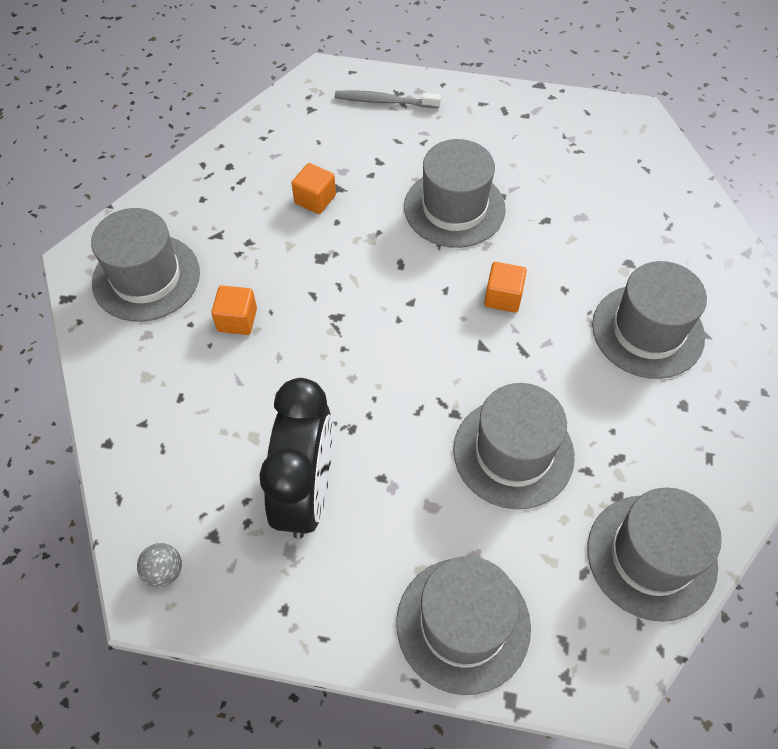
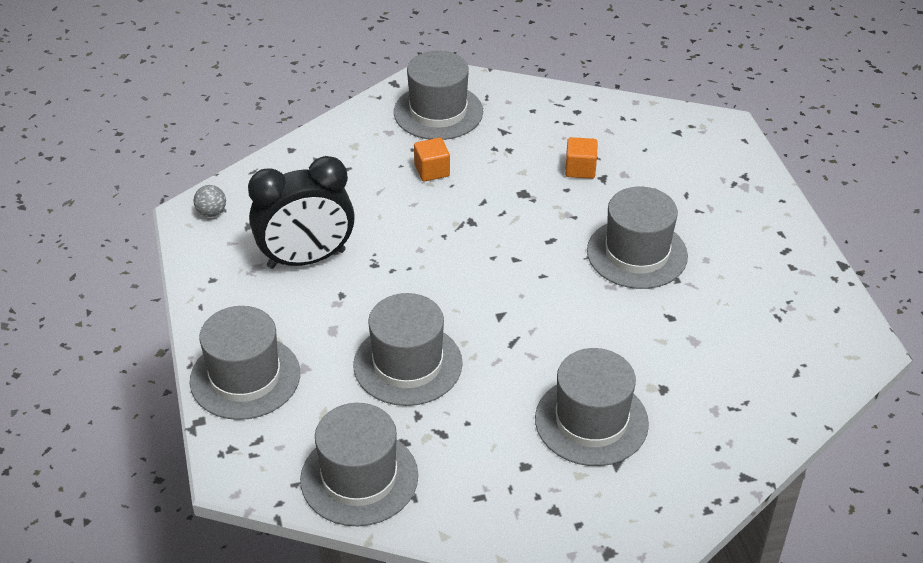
camera: 65 degrees right, 15 degrees down
(384, 101) = (726, 171): grey toothbrush -> none
(503, 297) = (560, 313): orange cube -> none

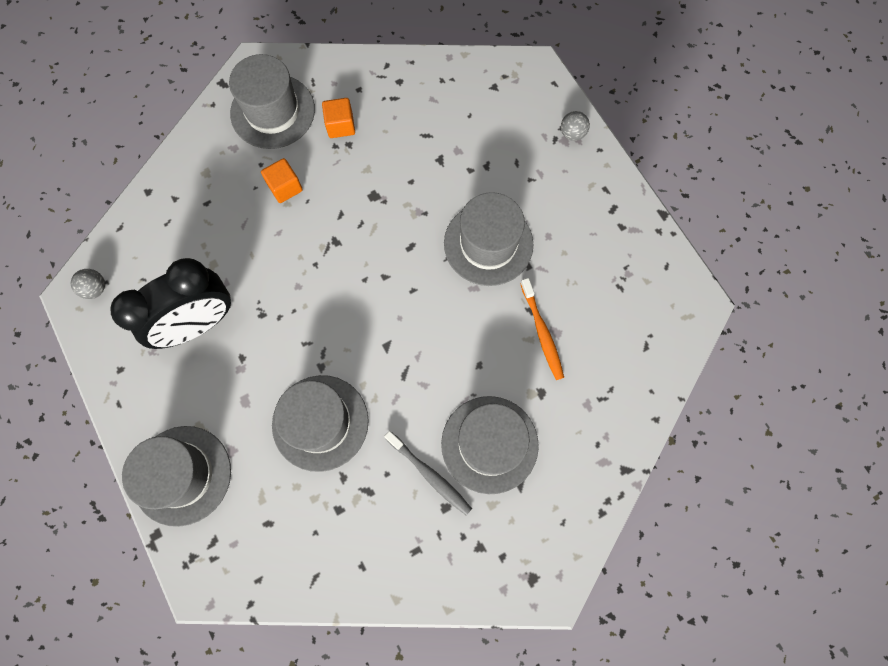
camera: 15 degrees left, 30 degrees up
(359, 477) = (310, 558): grey hat -> none
(515, 433) = (429, 475): none -> grey toothbrush
(580, 169) = (417, 154): orange cube -> orange cube (340, 126)
(677, 338) = (542, 332): none -> orange toothbrush
(754, 182) = (572, 133): none -> grey ball

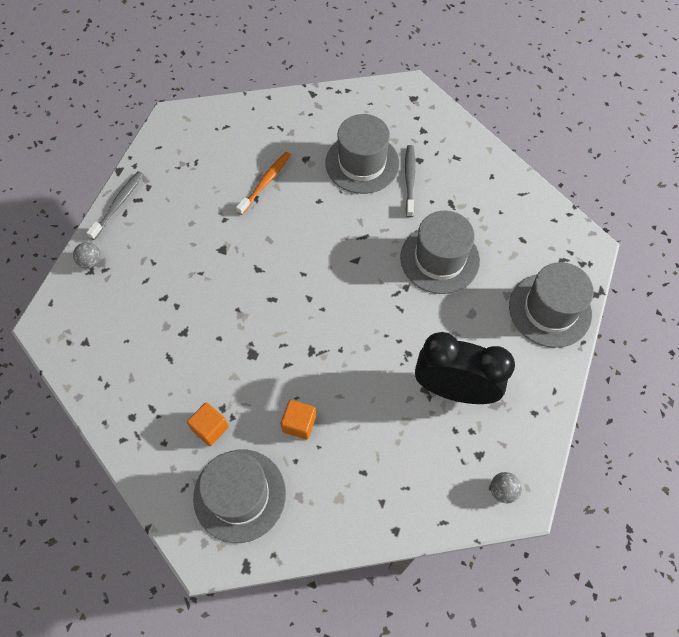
camera: 130 degrees left, 10 degrees down
(488, 244) = (228, 253): grey hat -> none
(620, 190) = (118, 204): none -> grey toothbrush

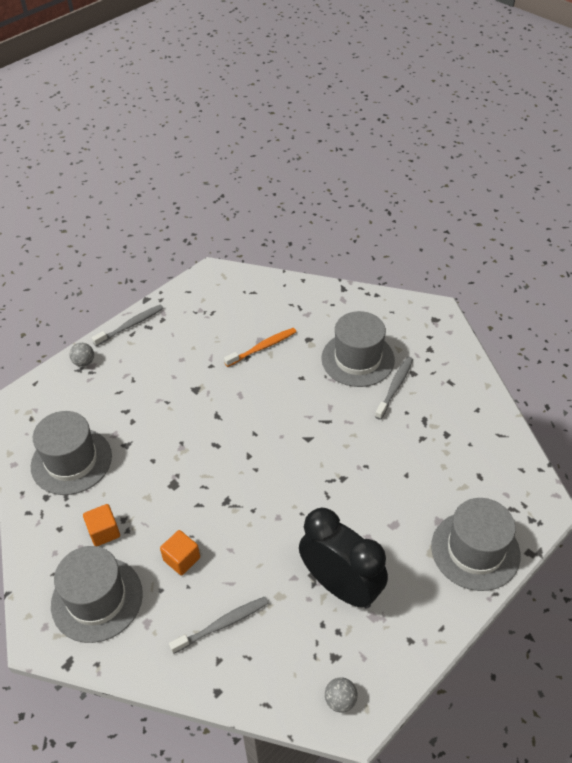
camera: 25 degrees right, 15 degrees down
(368, 468) = (222, 624): none -> grey toothbrush
(439, 259) = (388, 465): grey hat -> grey hat (71, 461)

